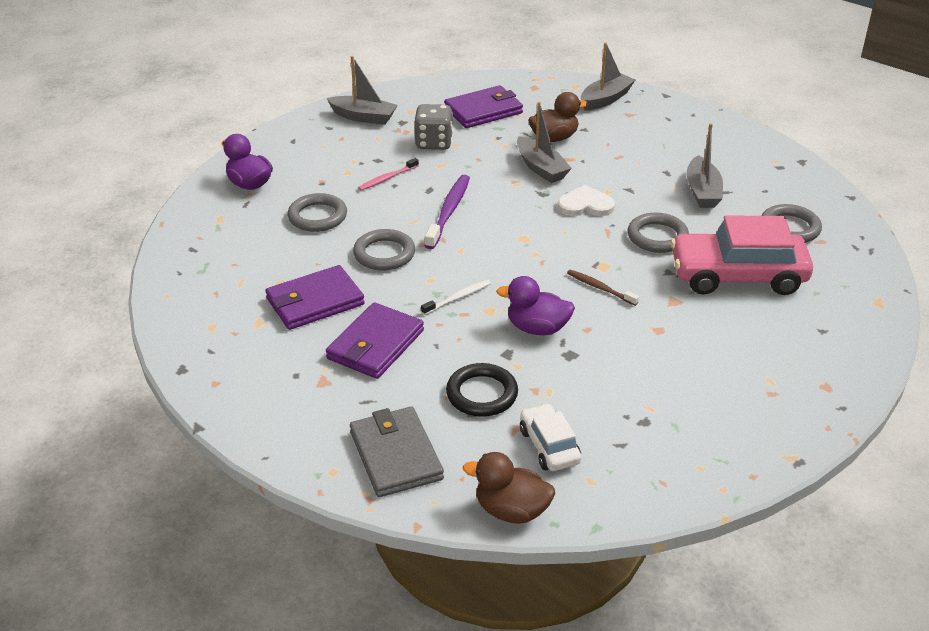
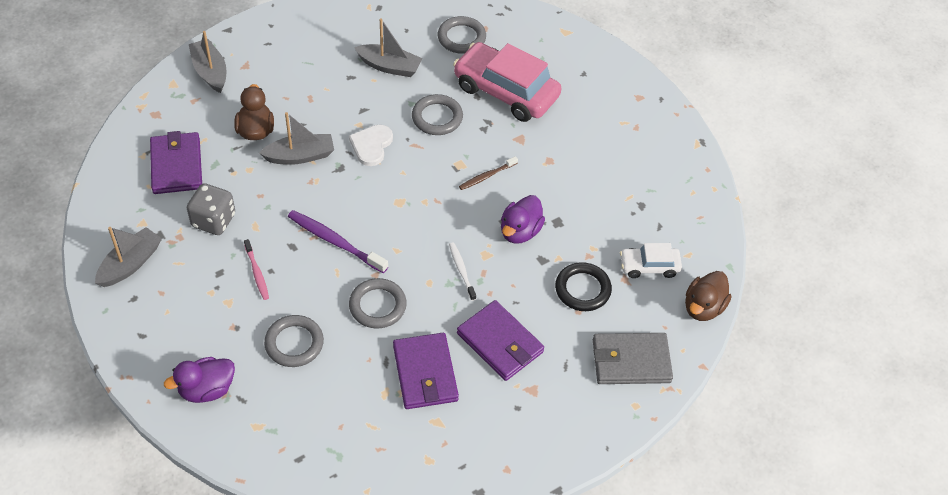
camera: 75 degrees left, 15 degrees up
(737, 276) = (506, 91): pink car -> pink car turned 105 degrees clockwise

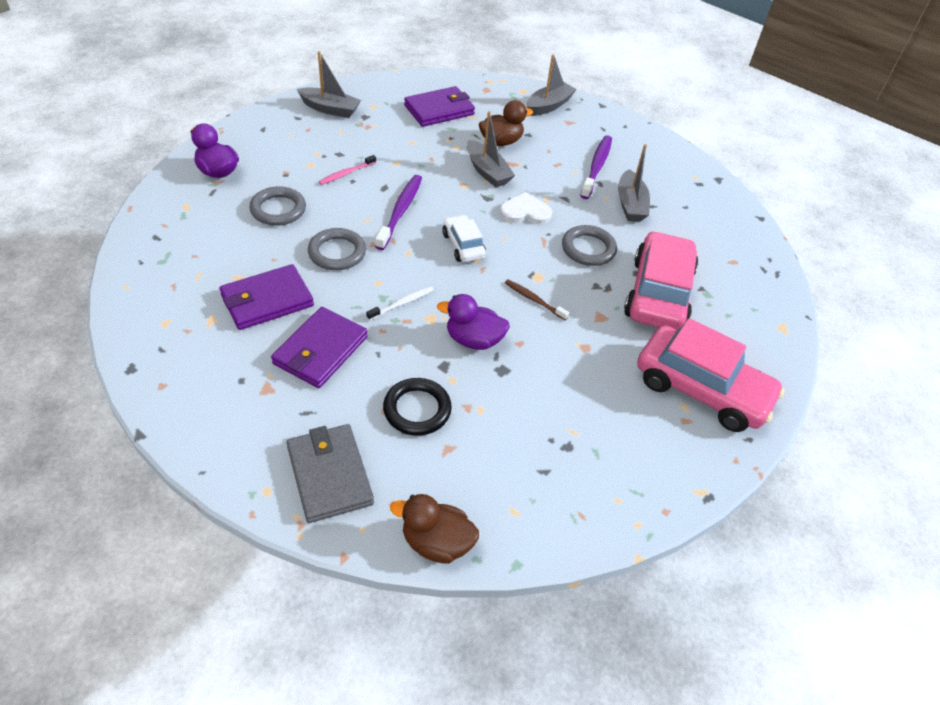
camera: 70 degrees right, 5 degrees down
(213, 220) = (392, 139): grey dice -> none
(326, 70) = (596, 167): none -> purple toothbrush
(461, 38) = (706, 246): grey ring -> none
(611, 106) = (701, 389): none -> pink car
(649, 266) = (477, 470): white car -> white car (463, 245)

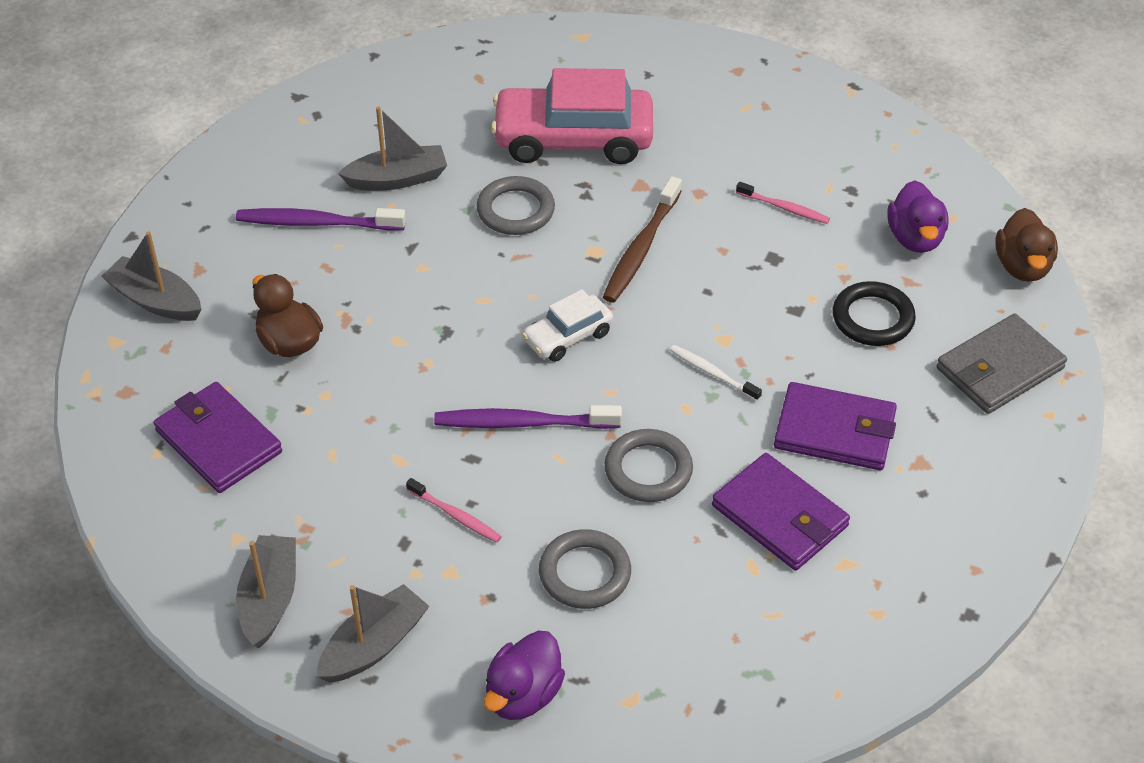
camera: 100 degrees left, 0 degrees up
(473, 340) = (740, 291): purple duck -> purple duck (915, 238)
(487, 171) = (379, 344): grey boat -> grey boat (374, 645)
(525, 212) = (462, 284): white heart -> none
(534, 300) = (641, 248): brown toothbrush -> brown toothbrush, size x1.70
(556, 393) = (784, 208): none -> pink toothbrush
(701, 389) = (714, 96): pink car -> none

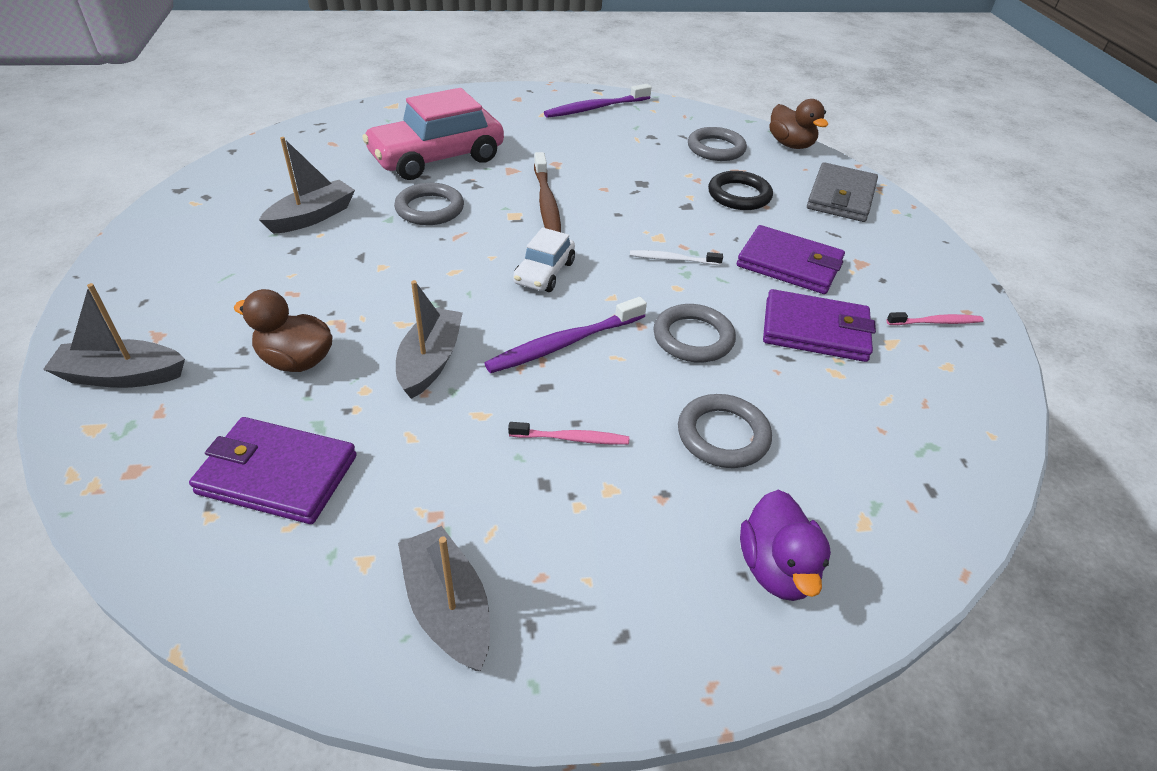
camera: 35 degrees left, 5 degrees down
(317, 223) = (259, 265): purple toothbrush -> purple toothbrush (596, 108)
(374, 645) = (598, 598): grey boat -> grey boat (430, 361)
(784, 208) = (620, 156): pink toothbrush -> pink toothbrush (935, 322)
(835, 431) = (789, 264): purple wallet -> purple wallet turned 45 degrees clockwise
(915, 238) = (716, 148): purple duck -> grey ring

